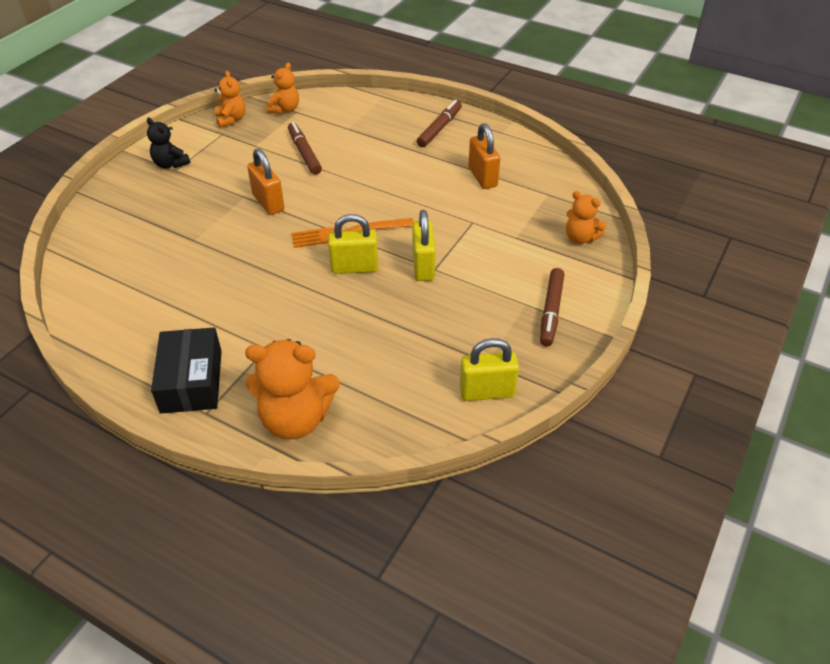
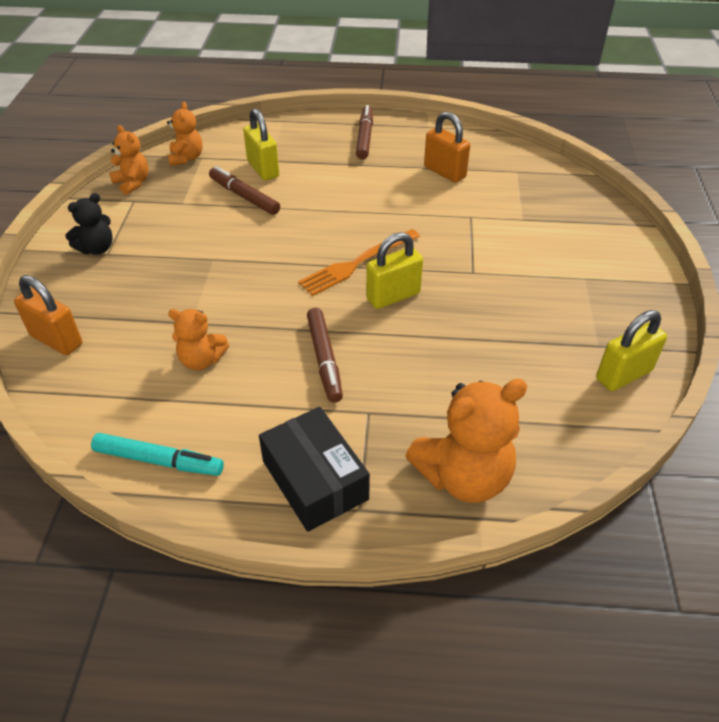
camera: 25 degrees left, 0 degrees up
(103, 329) = (158, 460): none -> turquoise marker
(170, 164) = (97, 248): black teddy bear -> black teddy bear turned 60 degrees counterclockwise
(268, 203) = (246, 258): orange padlock -> orange padlock (56, 340)
(423, 266) = (460, 273): yellow padlock -> yellow padlock (263, 169)
(551, 311) = (613, 277): brown marker -> brown marker (324, 359)
(580, 238) = (579, 202): orange teddy bear -> orange teddy bear (201, 360)

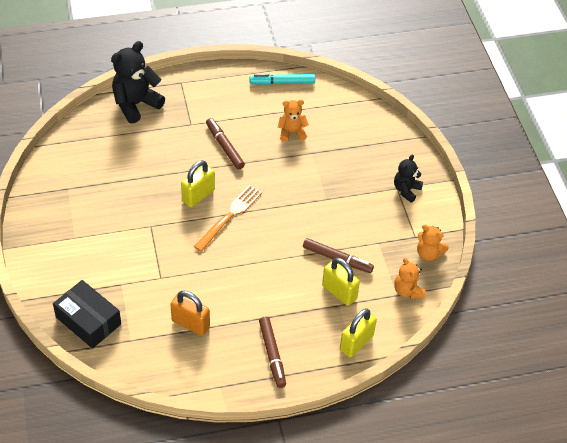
camera: 160 degrees right, 5 degrees up
(56, 340) = (378, 127): orange padlock -> none
(314, 480) = (205, 89): black box -> black box (88, 320)
(463, 476) = (136, 104): orange teddy bear -> black teddy bear
(623, 375) = (53, 172): yellow padlock -> yellow padlock (356, 343)

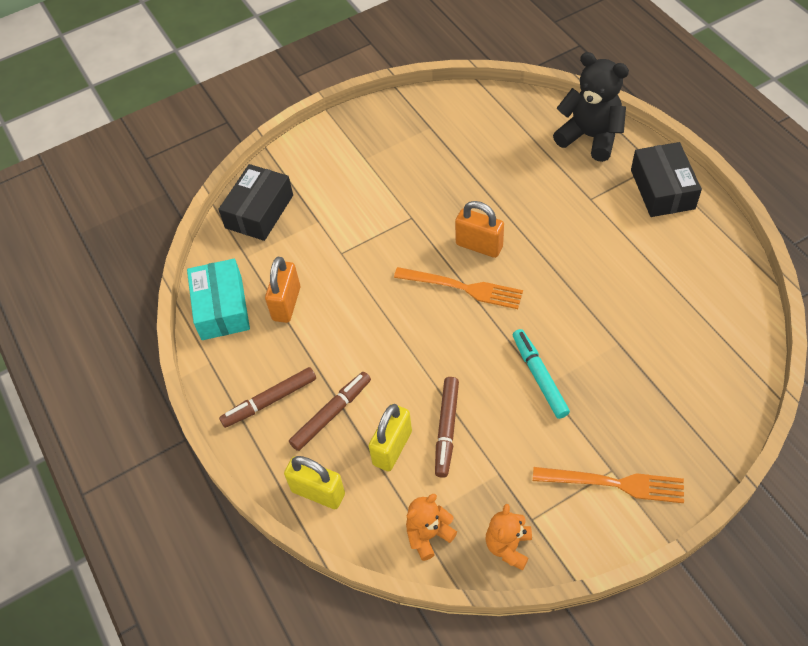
camera: 80 degrees right, 5 degrees up
(173, 367) = (222, 308): none -> turquoise box
(198, 195) = (479, 246): yellow padlock -> orange padlock
(203, 87) = (662, 189): none -> black box
(224, 147) = (572, 245): brown marker -> brown marker (331, 414)
(282, 83) = (727, 269): turquoise marker -> turquoise marker (539, 377)
(292, 132) = (641, 308): orange teddy bear -> none
(406, 190) = (614, 484): black teddy bear -> orange fork

